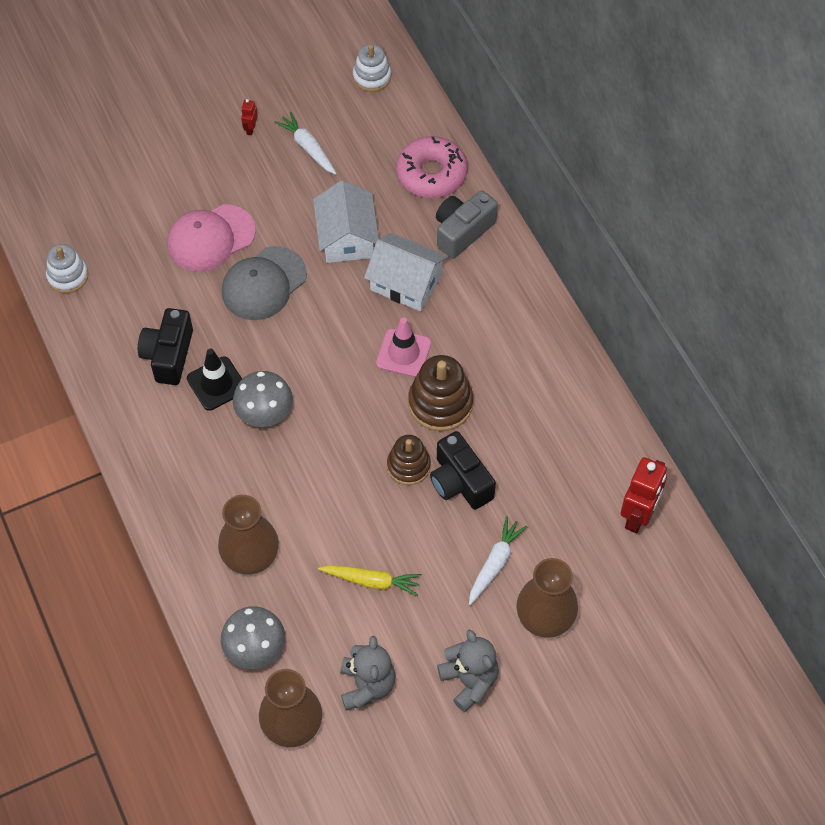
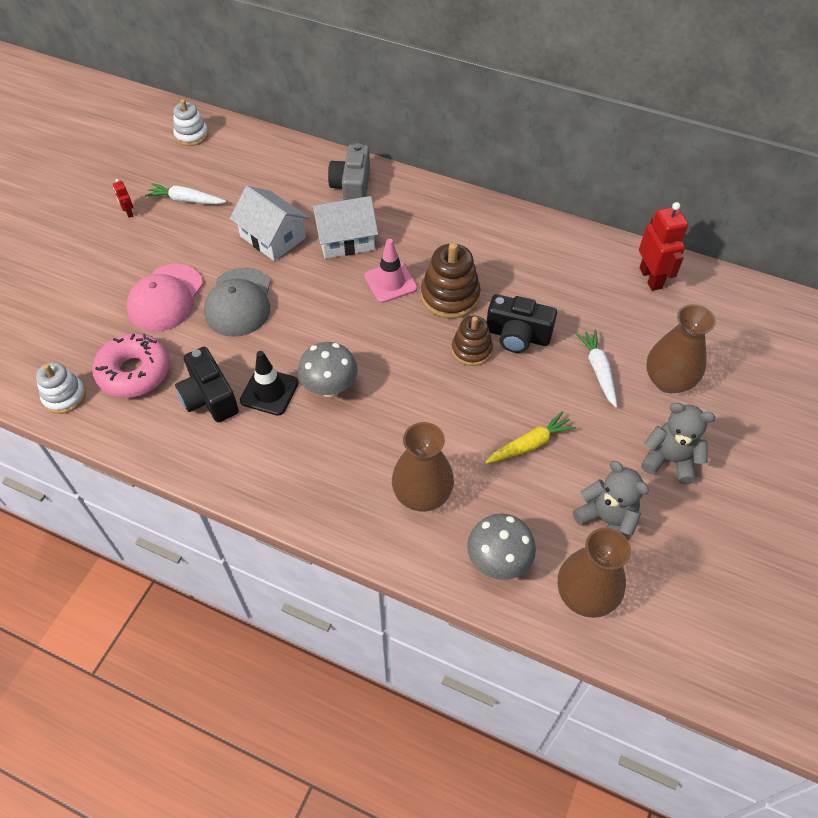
camera: 40 degrees left, 5 degrees down
(431, 174) = (294, 167): pink donut -> pink donut (134, 372)

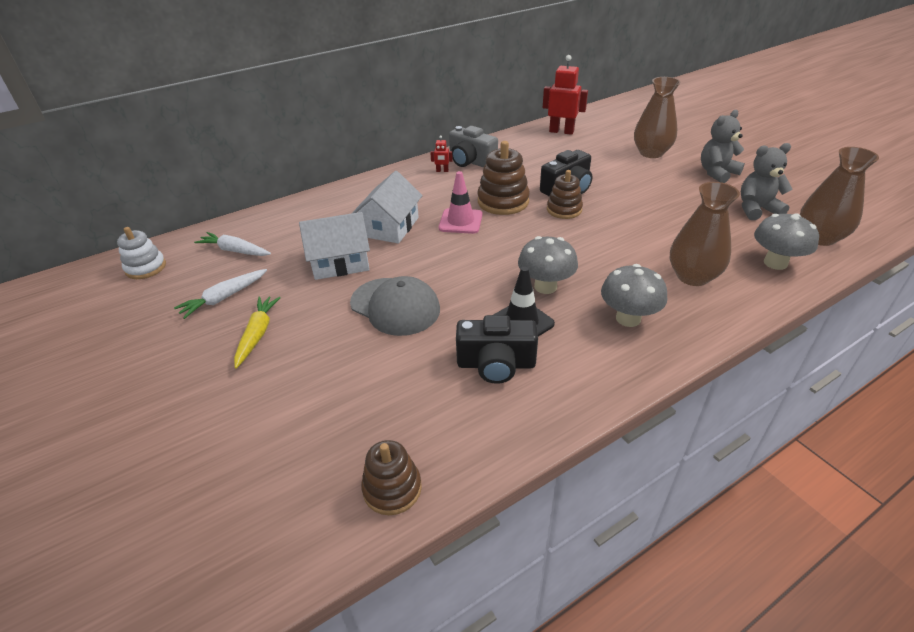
camera: 55 degrees left, 15 degrees down
(64, 396) = (392, 488): white stacking toy -> brown stacking toy
(128, 212) = (183, 343): red robot -> red robot (442, 171)
(134, 372) = (413, 411): pink donut -> none
(165, 298) = (335, 353): pink cap -> none
(321, 464) = (628, 318): none -> grey mushroom
(352, 187) = (337, 206): grey camera -> grey camera (471, 161)
(530, 444) = (672, 215): yellow carrot -> yellow carrot (257, 334)
(598, 370) = (624, 171): white carrot -> white carrot (235, 251)

